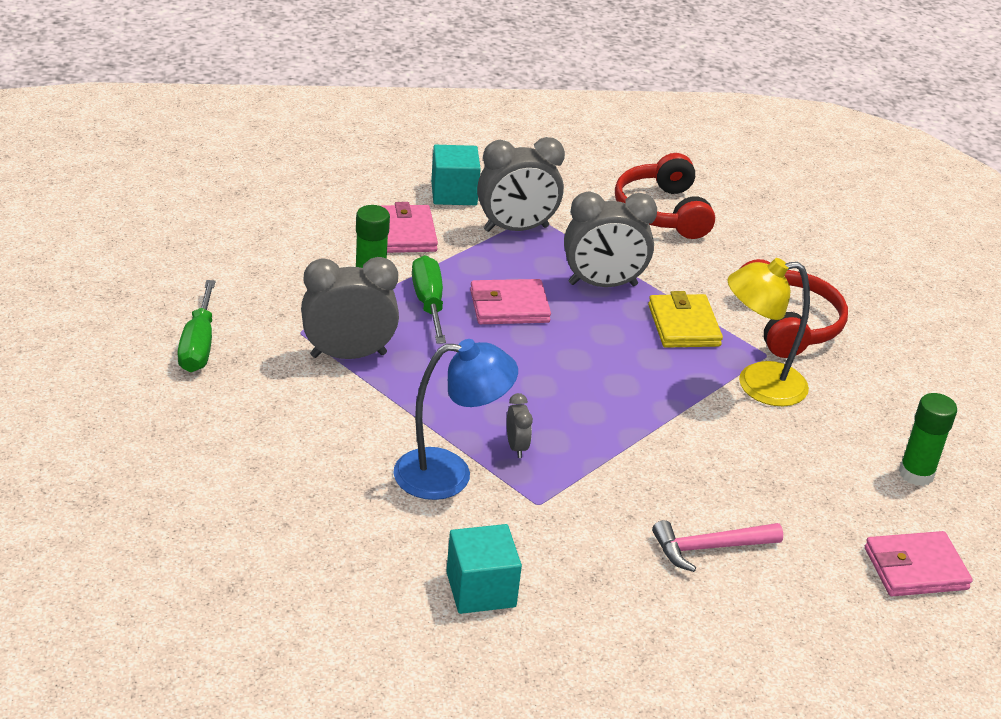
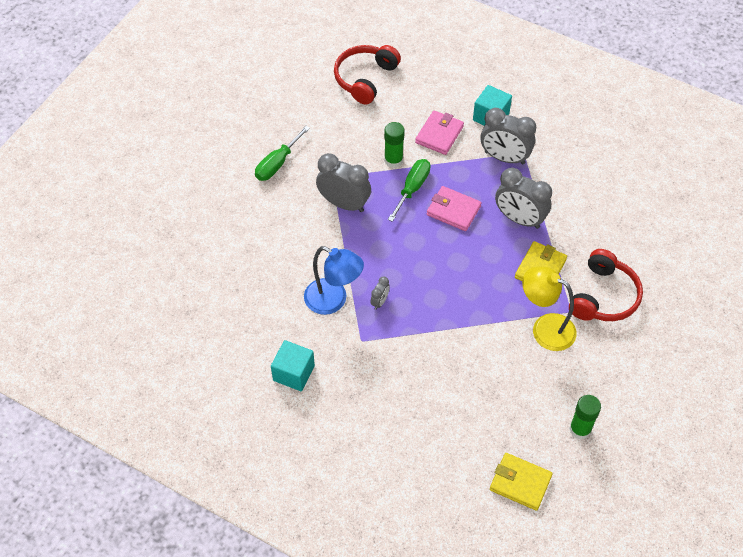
camera: 40 degrees right, 20 degrees up
(662, 212) = (604, 182): red headphones -> red headphones (365, 78)
(709, 548) = (423, 411): pink hammer -> none
(915, 569) = (520, 483): pink wallet -> yellow wallet

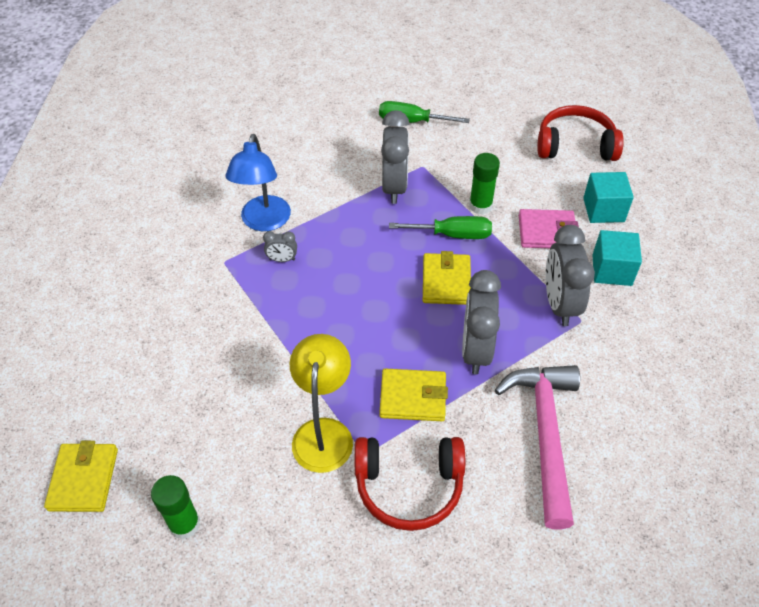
camera: 65 degrees right, 5 degrees down
(293, 373) = (160, 223): turquoise cube -> turquoise cube (603, 210)
(453, 210) = (446, 281): pink wallet -> yellow wallet
(598, 212) = (545, 434): none -> pink hammer

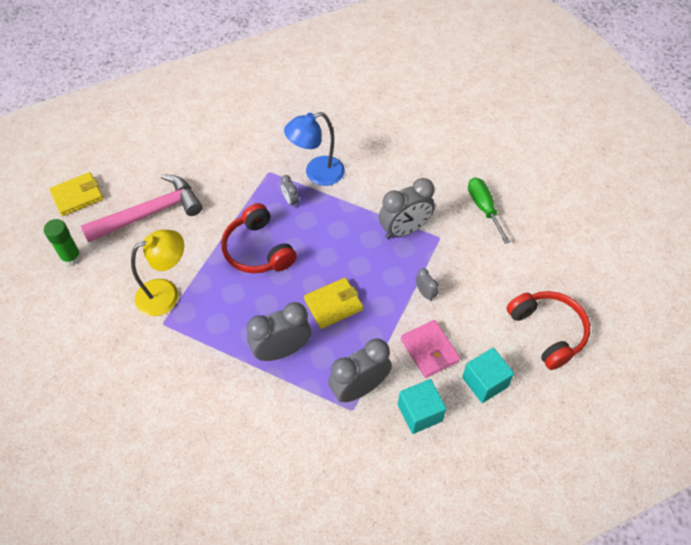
camera: 60 degrees right, 5 degrees up
(409, 486) = (150, 359): red headphones -> red headphones (258, 250)
(413, 397) = (220, 330): yellow wallet -> none
(452, 235) = (382, 288): green screwdriver -> none
(480, 206) = (425, 293): green glue stick -> grey clock
(545, 434) = (232, 425): pink hammer -> pink hammer (150, 213)

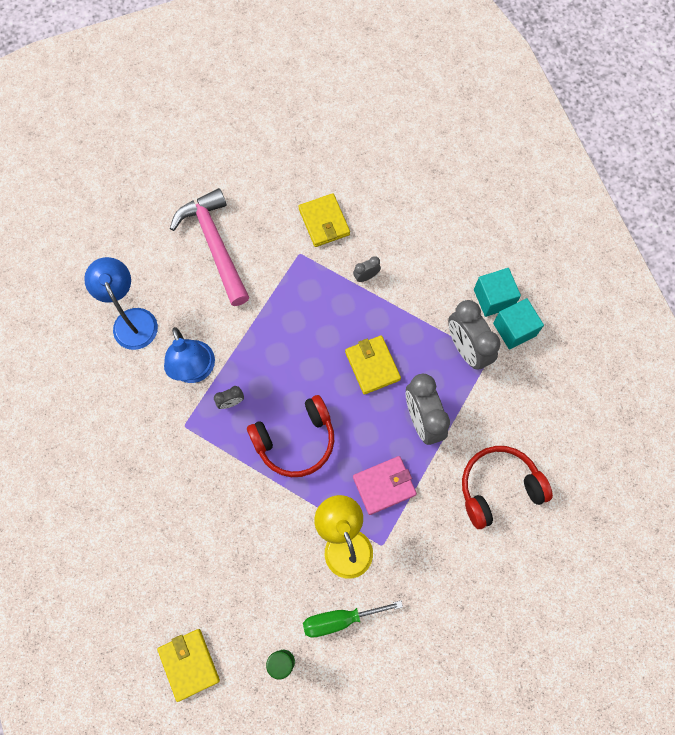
camera: 85 degrees left, 15 degrees up
(150, 213) = (228, 568): pink hammer -> pink hammer (215, 245)
(357, 128) = (132, 320): none -> blue lamp
(404, 230) = (286, 286): grey clock -> none
(429, 350) = (430, 281): pink wallet -> pink wallet (384, 485)
(477, 254) = (324, 222): none -> yellow wallet
(483, 208) = (267, 206): green screwdriver -> green screwdriver (340, 619)
(484, 382) = (465, 239): turquoise cube -> turquoise cube (514, 329)
(548, 331) = (416, 176): red headphones -> red headphones (498, 488)

